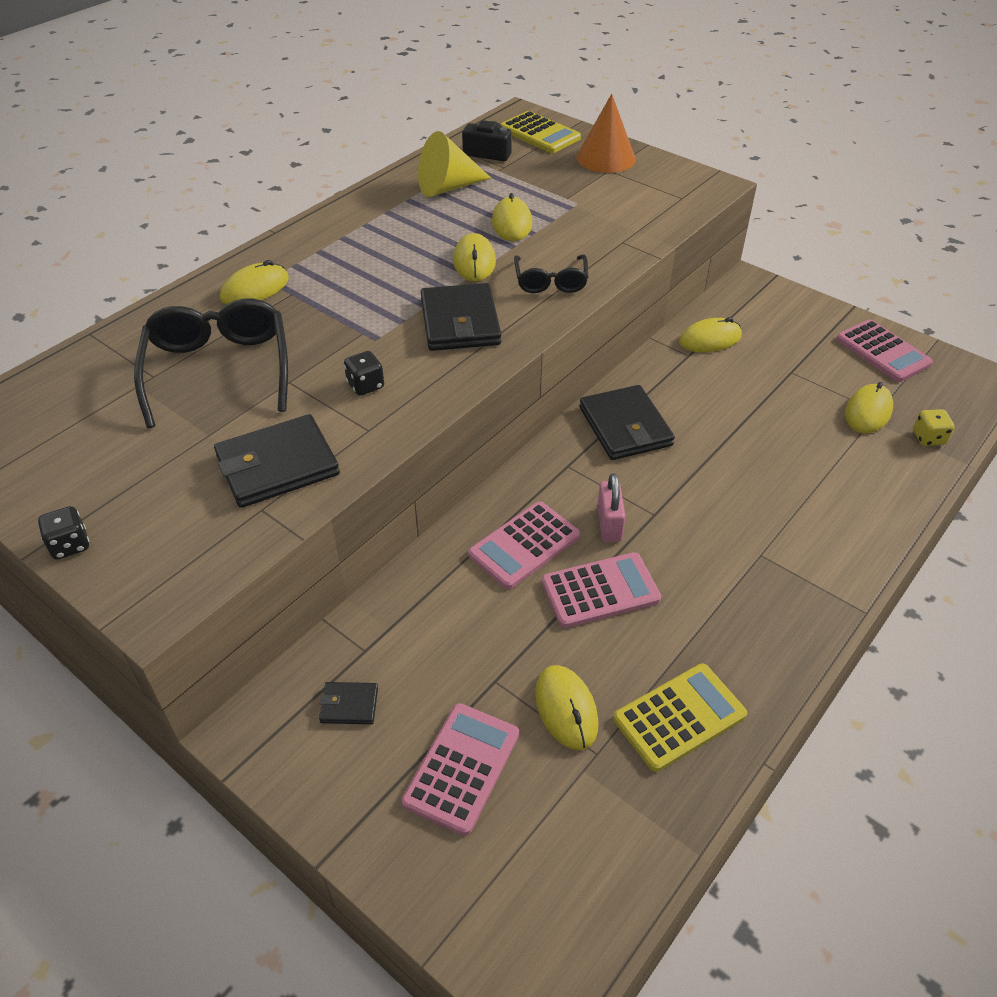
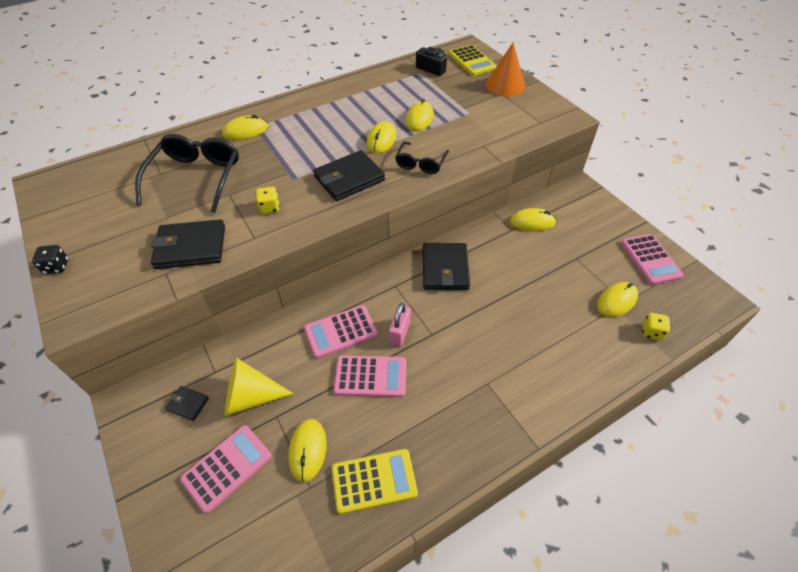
camera: 20 degrees right, 5 degrees up
(365, 385) = (269, 208): black dice -> yellow dice
(448, 187) = (394, 87): yellow cone -> yellow cone (251, 397)
(460, 322) = (349, 178): black wallet -> black wallet turned 45 degrees clockwise

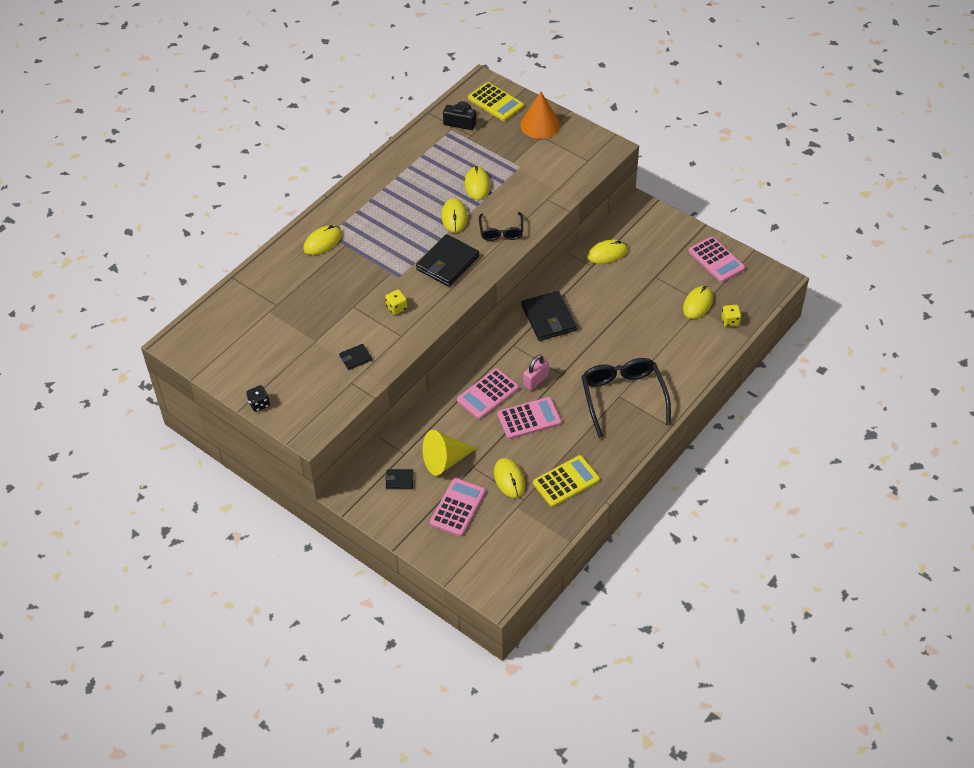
camera: 20 degrees left, 0 degrees up
(191, 247) = (355, 358): black wallet -> black wallet, size x0.49
(196, 178) = (312, 300): black glasses -> black glasses (623, 397)
(400, 333) = (536, 380): pink padlock -> pink padlock turned 45 degrees clockwise

